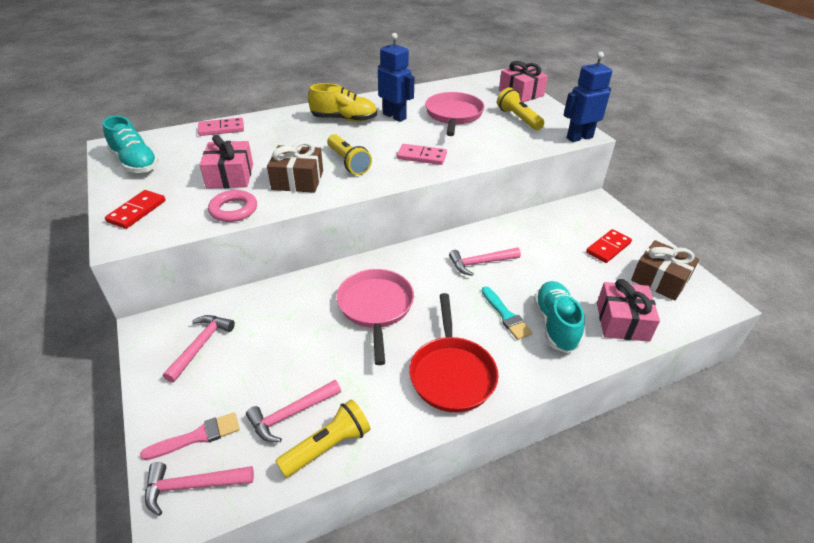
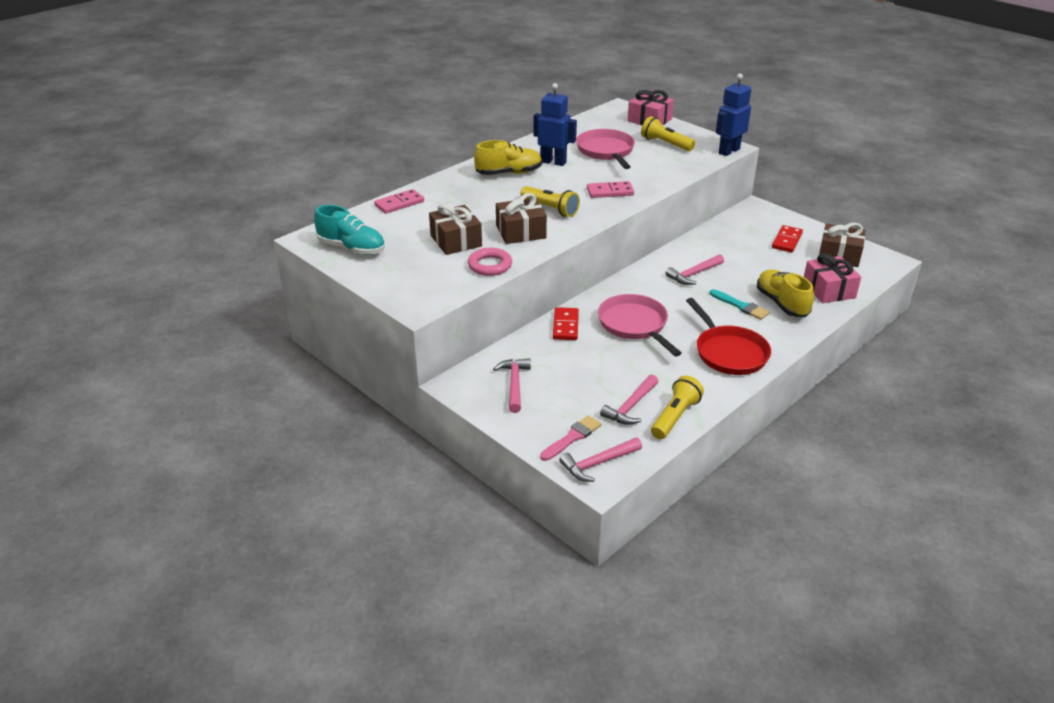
camera: 20 degrees left, 5 degrees down
(137, 211) = (404, 284): red domino -> red domino (565, 326)
(230, 176) = (456, 241): pink gift -> brown gift
(555, 325) = (781, 303): turquoise shoe -> yellow shoe

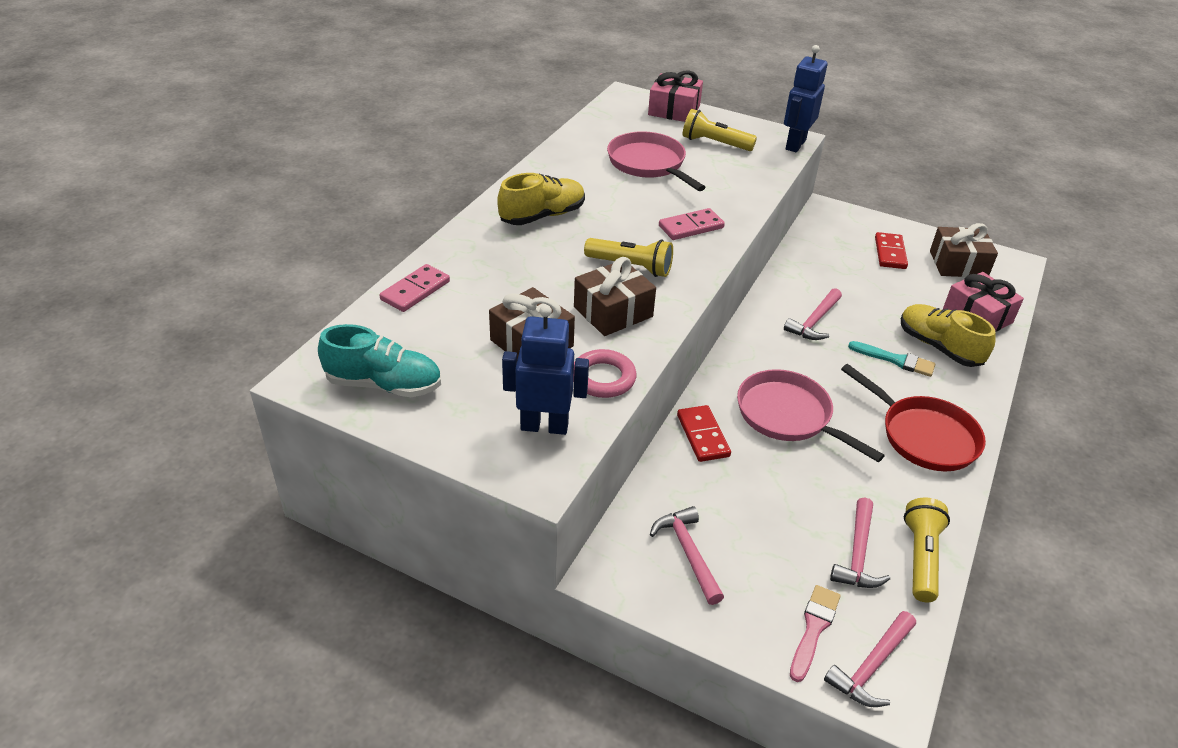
camera: 20 degrees left, 5 degrees up
(553, 162) = (591, 189): blue robot -> blue robot (544, 426)

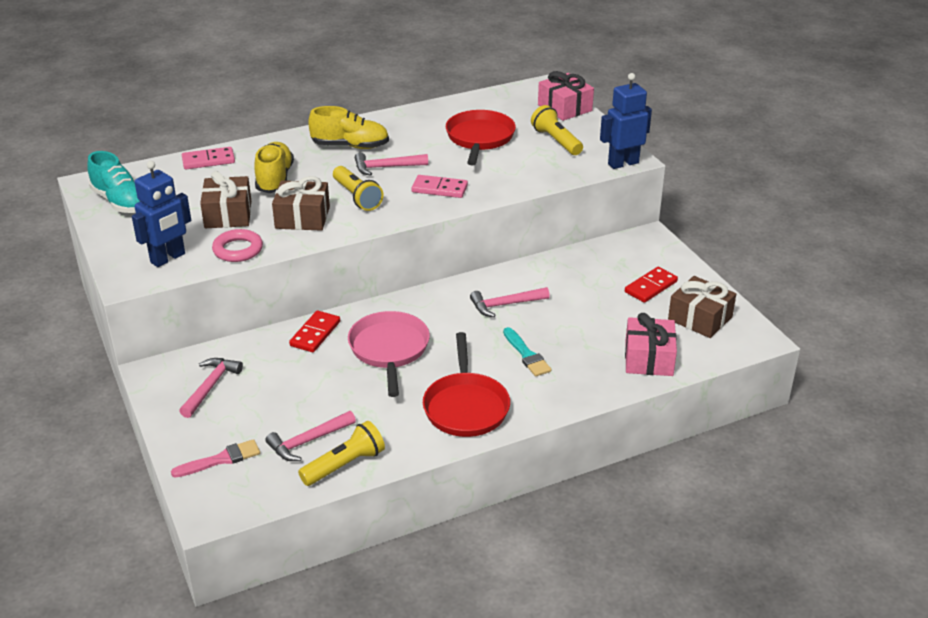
camera: 40 degrees right, 5 degrees down
(544, 426) = (168, 258): blue robot -> blue robot turned 90 degrees clockwise
(649, 164) = (479, 138): pink pan -> red pan
(871, 666) = (223, 494): pink hammer -> pink hammer (386, 167)
(938, 347) = (577, 362): yellow shoe -> yellow shoe (275, 179)

